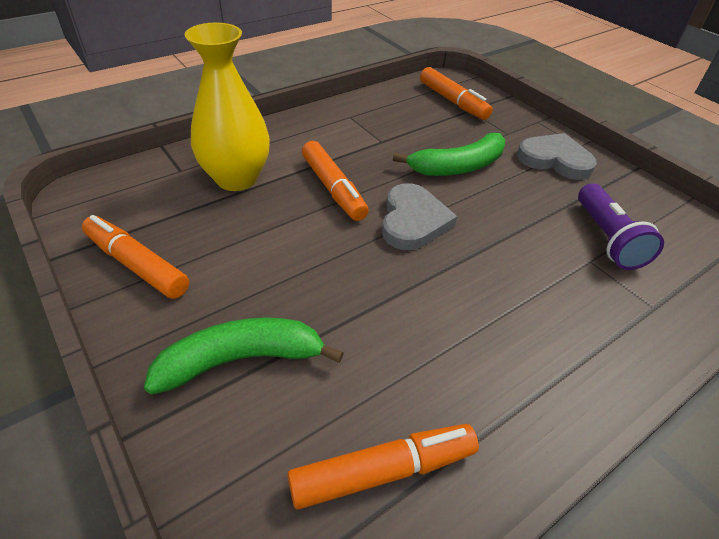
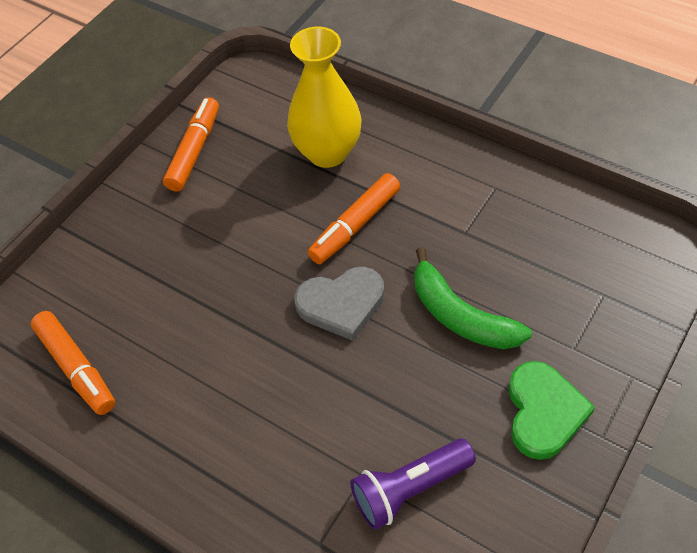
camera: 75 degrees right, 10 degrees up
(241, 360) = (134, 253): green banana -> none
(453, 101) = (609, 271): orange marker -> none
(555, 160) = (543, 412): grey heart -> green heart

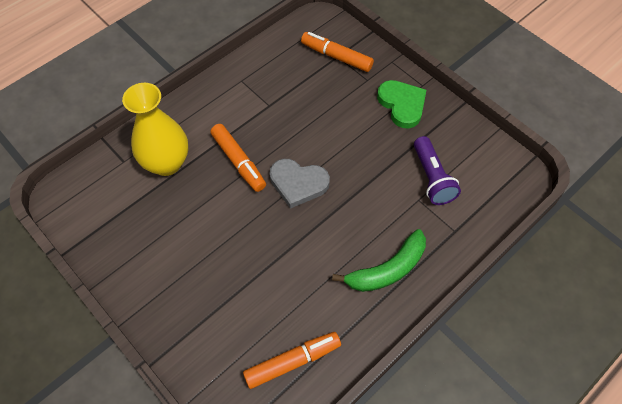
camera: 80 degrees left, 5 degrees up
(194, 150) = (119, 250): orange marker -> orange marker (336, 56)
(341, 304) = (298, 183): grey heart -> grey heart turned 105 degrees clockwise
(460, 315) = (328, 124): green banana -> green banana (387, 269)
(543, 412) = (402, 105): green heart -> green heart turned 45 degrees clockwise

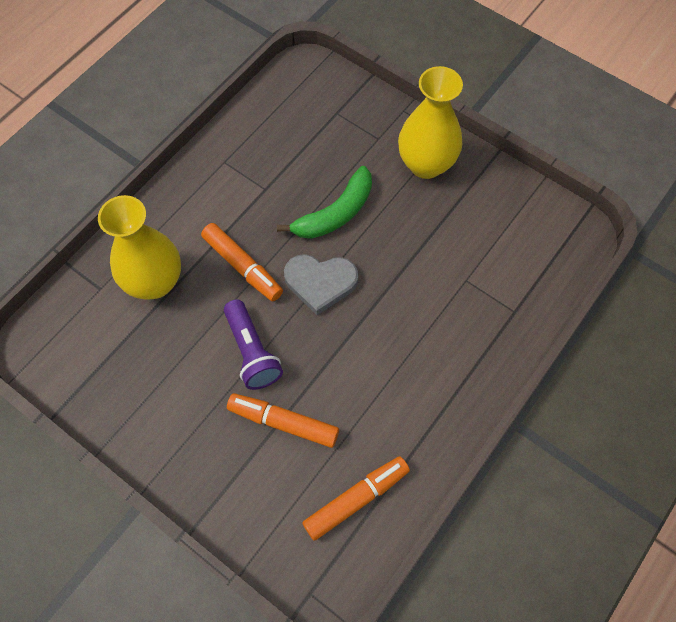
camera: 10 degrees left, 5 degrees up
(336, 56) = (335, 114): orange marker -> orange marker (283, 422)
(387, 269) = (445, 371): green banana -> green banana (335, 213)
(402, 105) = (426, 164): green heart -> yellow vase
(432, 178) = (477, 251): purple flashlight -> purple flashlight (252, 352)

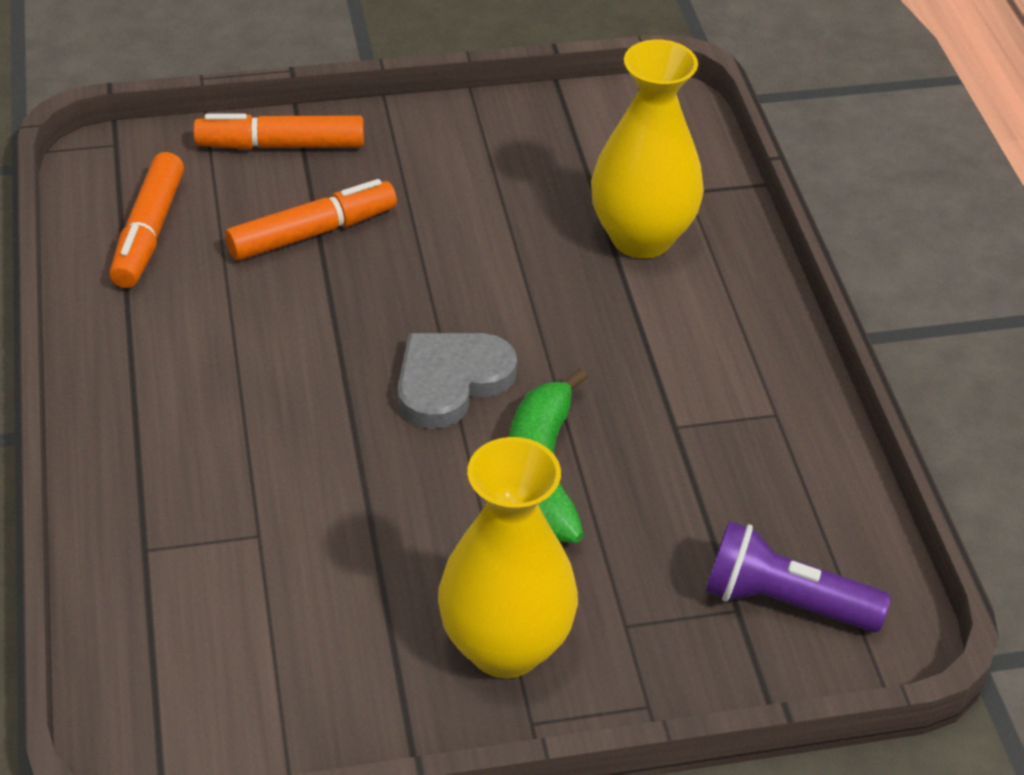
camera: 130 degrees right, 20 degrees down
(243, 266) = (568, 325): orange marker -> orange marker (280, 145)
(252, 352) = (435, 261): purple flashlight -> purple flashlight (784, 602)

